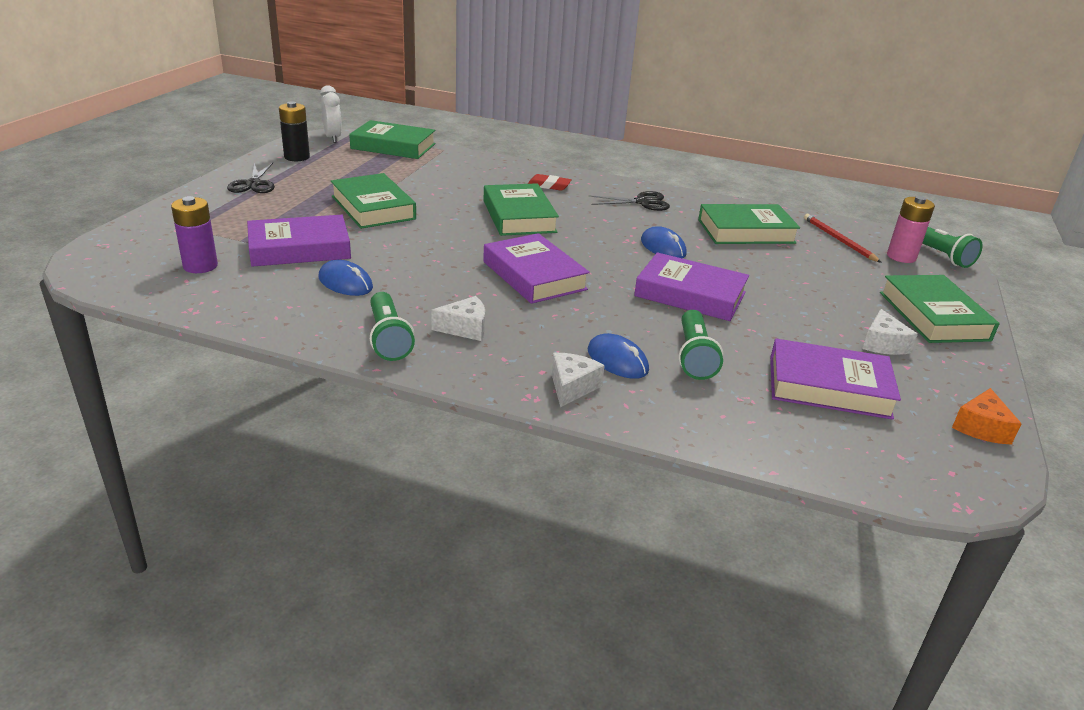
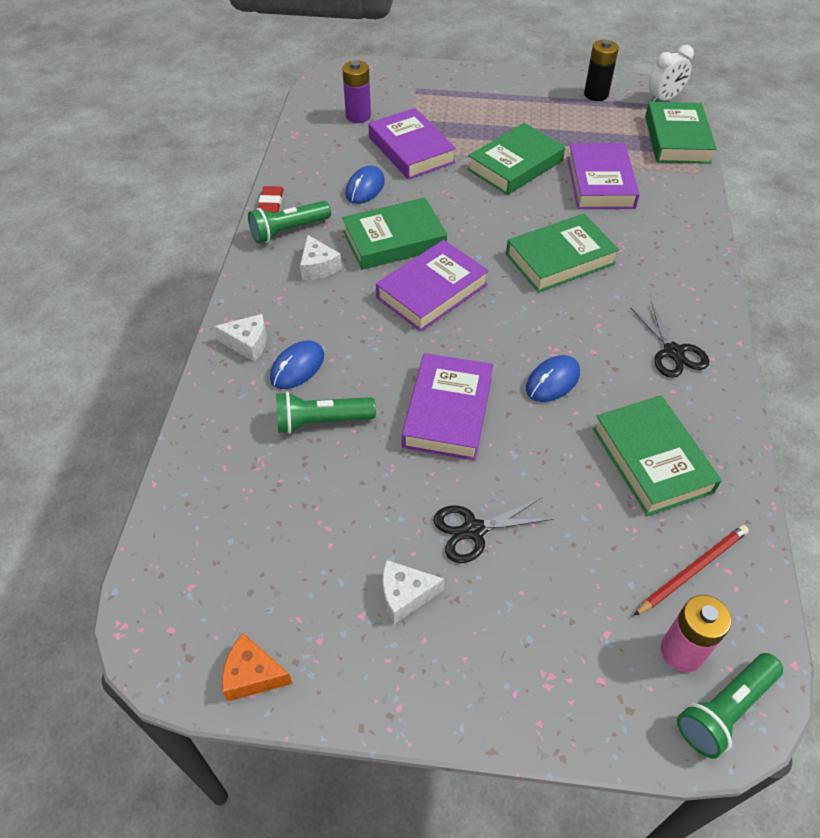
camera: 80 degrees right, 20 degrees up
(253, 184) = (518, 92): black scissors -> black scissors (473, 530)
(549, 185) = (662, 267): red eraser -> red eraser (271, 203)
(828, 387) = (297, 533): purple book -> purple book (600, 182)
(933, 316) = (503, 667): green book -> green book (394, 240)

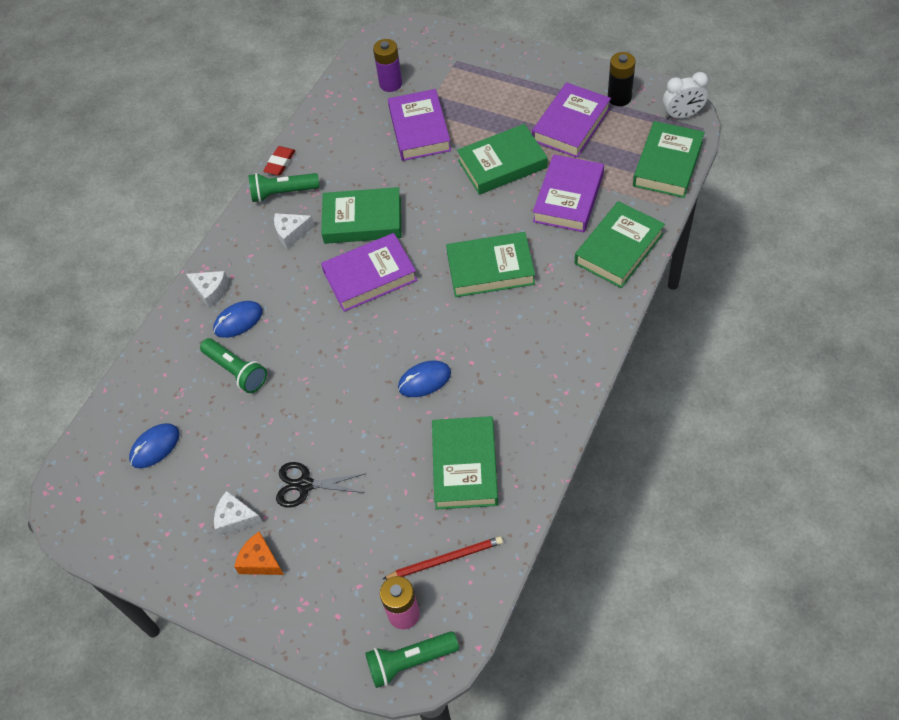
camera: 25 degrees right, 5 degrees up
(253, 675) = (116, 544): orange cheese -> orange cheese (260, 561)
(318, 267) = (291, 233): white cheese -> white cheese turned 75 degrees clockwise
(321, 421) = (236, 371): green flashlight -> green flashlight turned 150 degrees counterclockwise
(365, 188) = (362, 162): blue mouse -> blue mouse (155, 447)
(448, 411) = (331, 386): purple book -> purple book (571, 125)
(673, 352) = (536, 379): black scissors -> none
(678, 216) = (619, 249): none -> green book

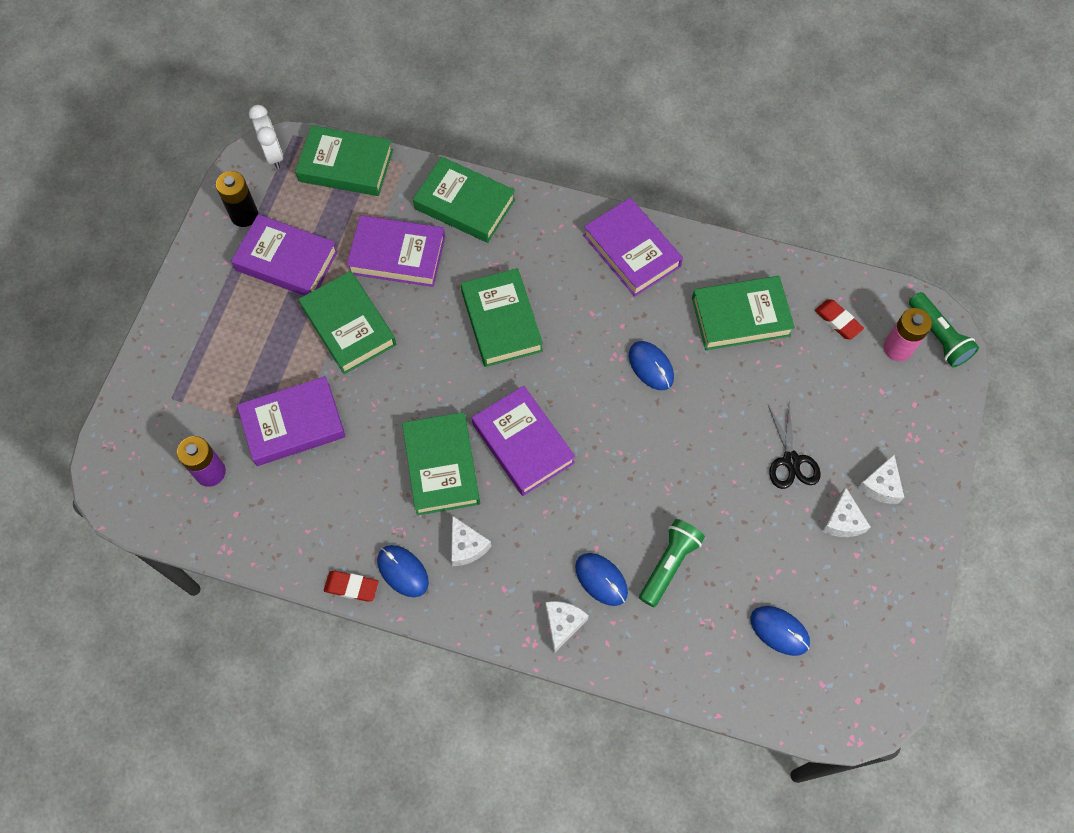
camera: 105 degrees left, 10 degrees up
(260, 561) = (880, 486): orange cheese -> white cheese
(283, 193) = (403, 571): green flashlight -> blue mouse
(445, 559) = (838, 321): red pencil -> red eraser
(553, 379) = (631, 251): none -> purple book

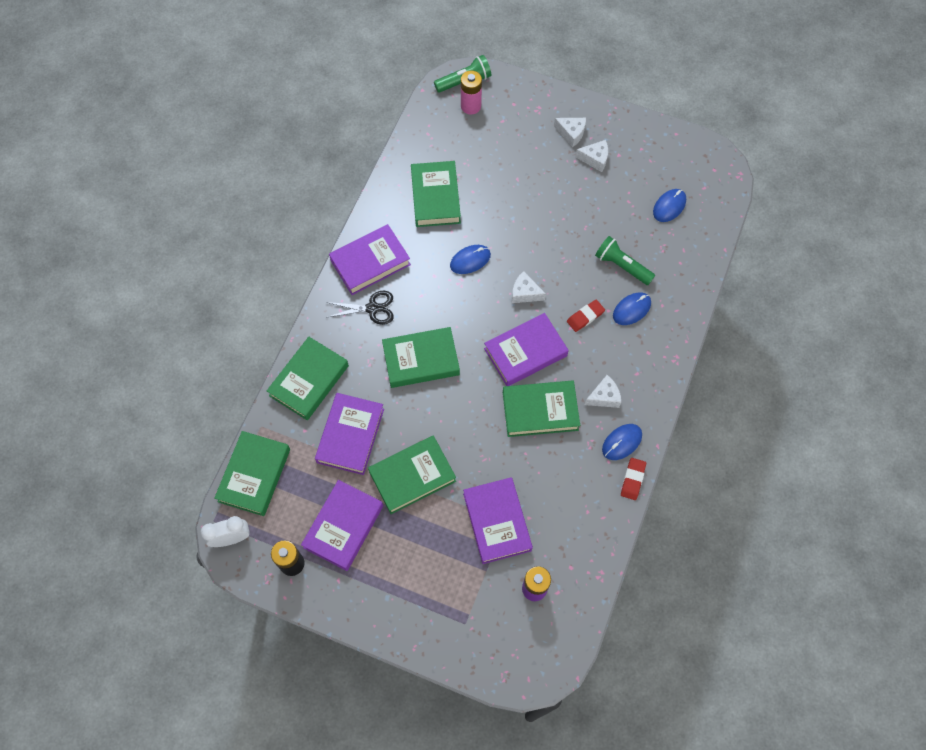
camera: 85 degrees left, 0 degrees up
(563, 624) = (663, 337): white cheese -> white cheese (525, 293)
(791, 461) = (550, 182): black scissors -> black scissors (372, 308)
(838, 321) = (445, 138): red eraser -> red eraser (585, 317)

